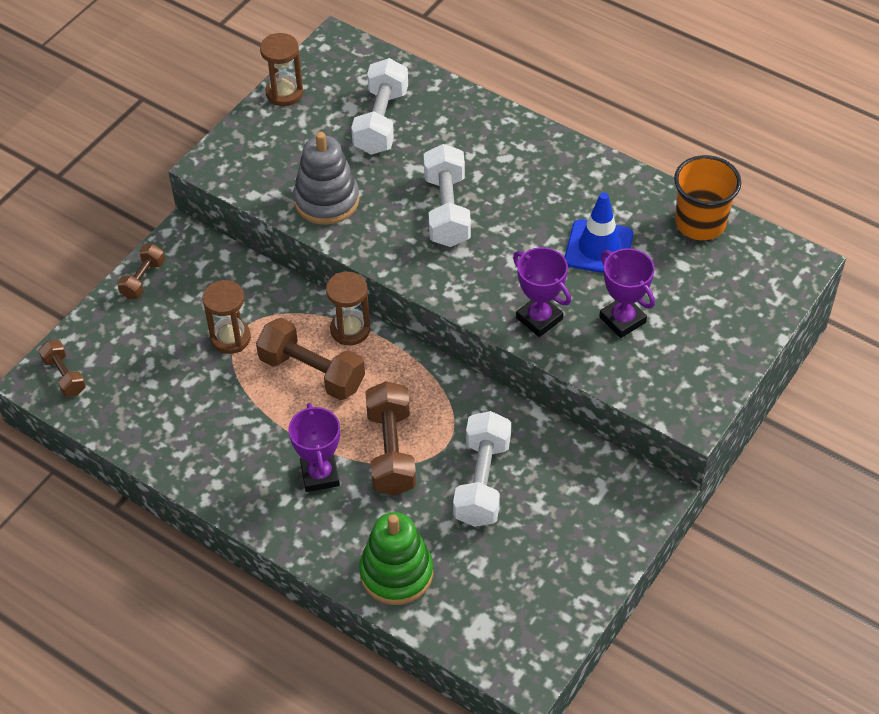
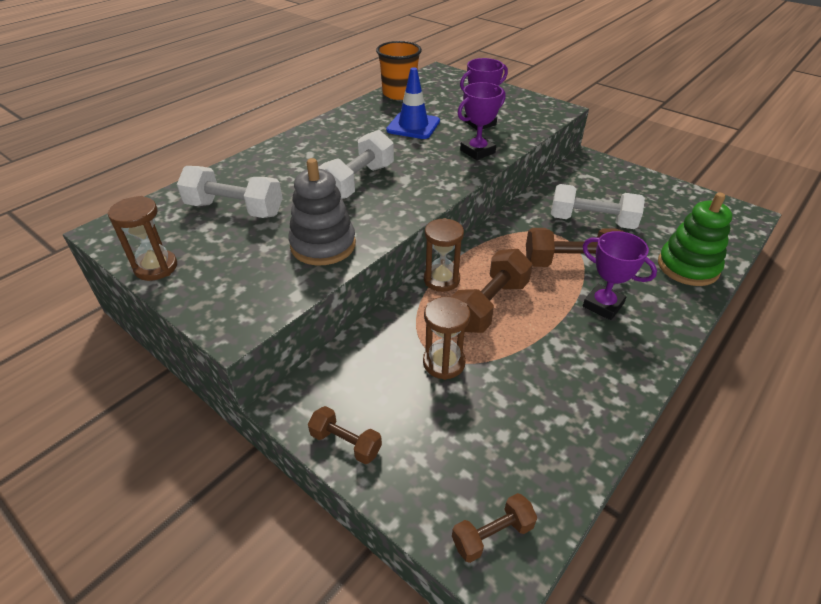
camera: 85 degrees left, 10 degrees down
(320, 475) = (603, 305): purple trophy -> purple trophy turned 45 degrees clockwise
(447, 210) = (357, 182): white dumbbell -> white dumbbell turned 60 degrees counterclockwise

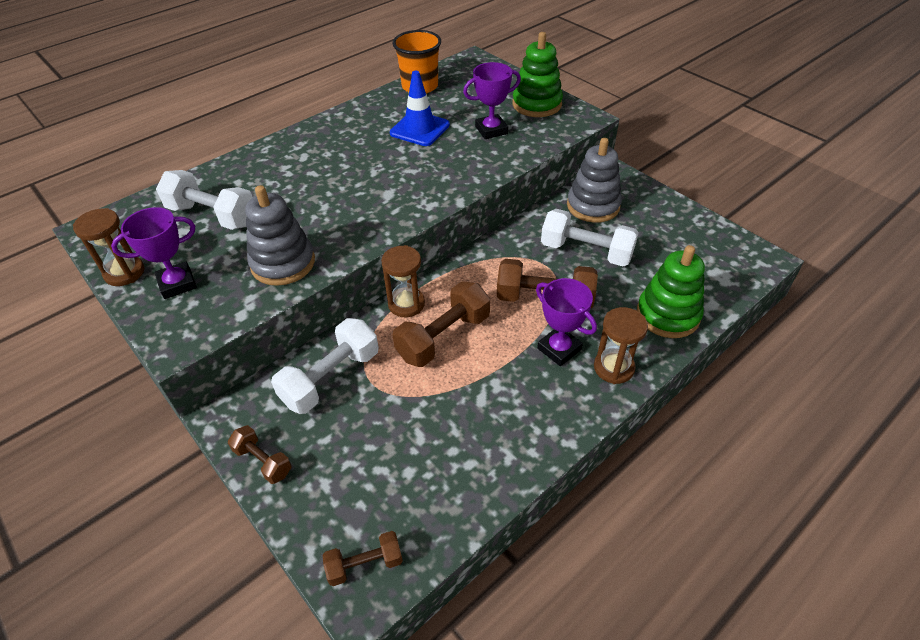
camera: 10 degrees right, 5 degrees up
(357, 182) = (339, 194): white dumbbell -> white dumbbell (331, 378)
(444, 363) = (378, 393): brown hourglass -> brown hourglass (613, 368)
(477, 151) = (475, 166): purple trophy -> purple trophy (177, 284)
(512, 101) = (537, 104): none -> green stacking toy
(581, 184) = (593, 206): none -> grey stacking toy

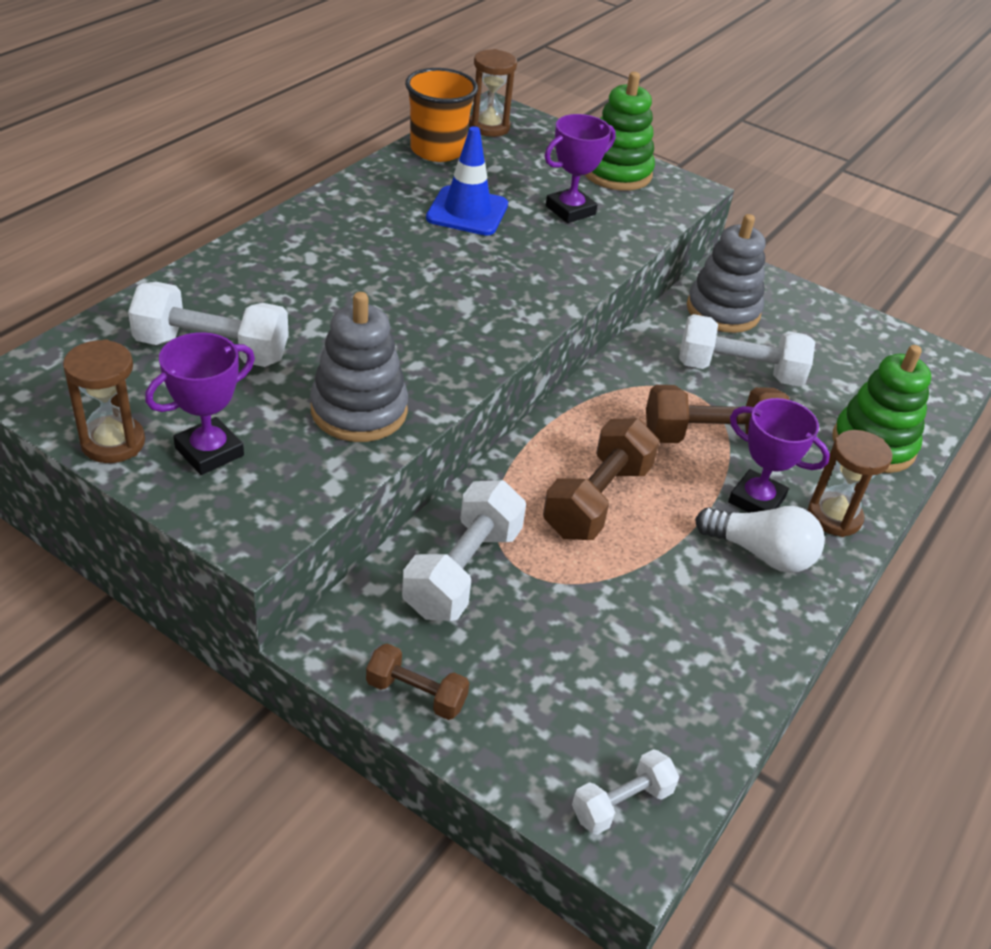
camera: 20 degrees left, 5 degrees down
(365, 564) = (621, 803): brown dumbbell -> white dumbbell
(406, 304) = (525, 460): brown hourglass -> brown hourglass (489, 127)
(545, 389) = (761, 553): none -> white light bulb

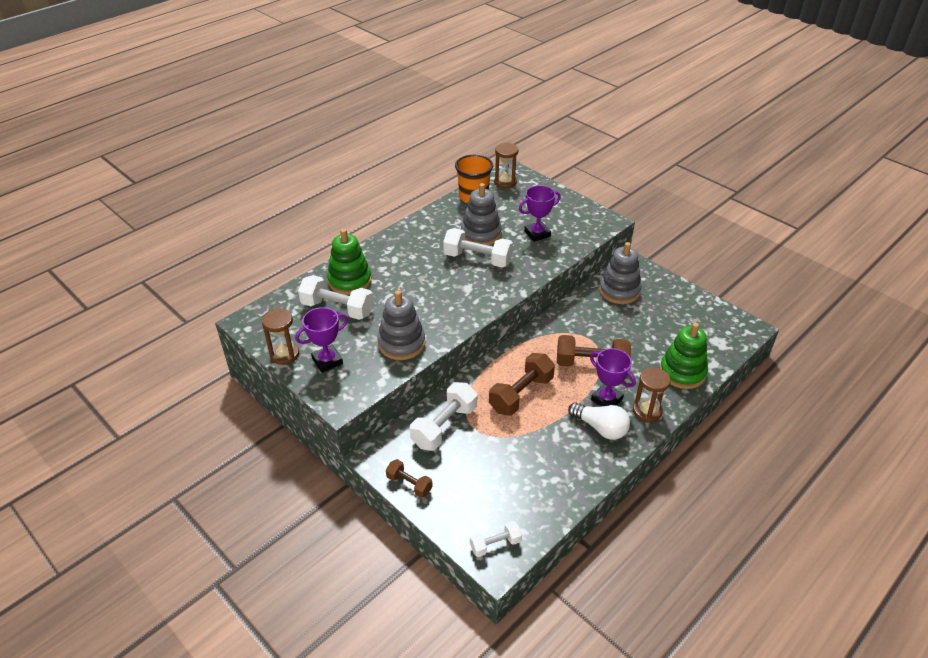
camera: 15 degrees right, 0 degrees up
(467, 212) = (481, 234): blue traffic cone -> grey stacking toy
(616, 173) = (569, 211): green stacking toy -> green stacking toy (350, 281)
(739, 372) = (618, 327): white dumbbell -> white dumbbell (477, 259)

